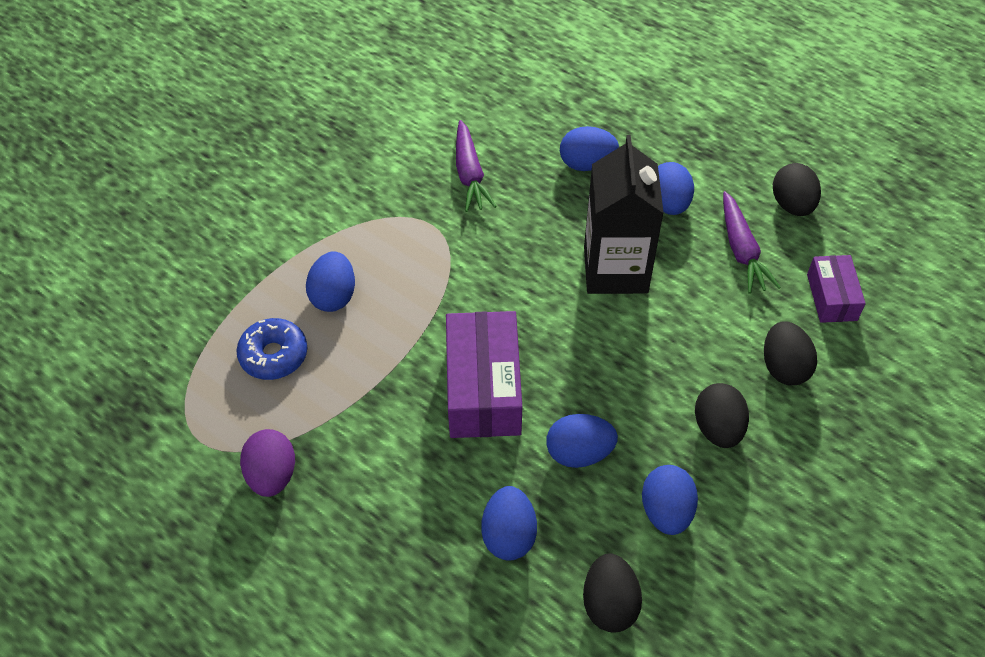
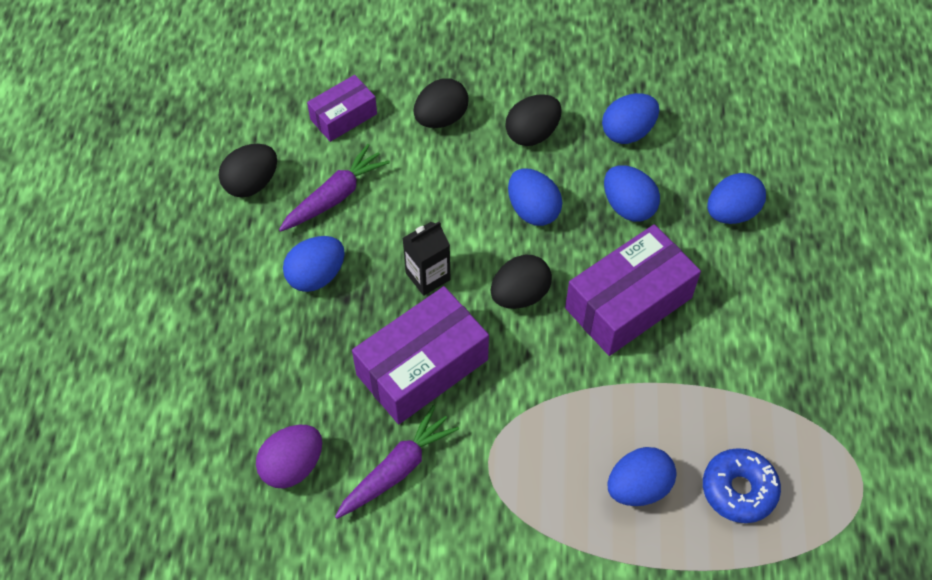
camera: 125 degrees left, 5 degrees up
(272, 475) = (836, 402): purple egg -> purple egg (293, 466)
(536, 226) = (422, 367): none -> purple box
(586, 164) = (309, 370): blue egg -> blue egg (533, 210)
(609, 604) = (723, 130): black egg -> black egg (520, 295)
(615, 270) = (428, 276): black carton -> black carton, size x0.51

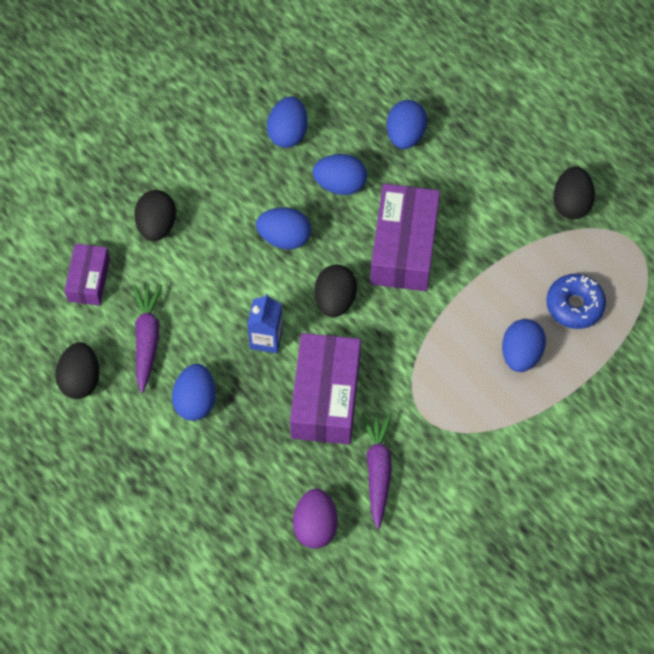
camera: 45 degrees left, 5 degrees up
(428, 276) = (266, 338): black carton -> blue carton
(532, 134) = (228, 185): black egg -> black egg (571, 203)

